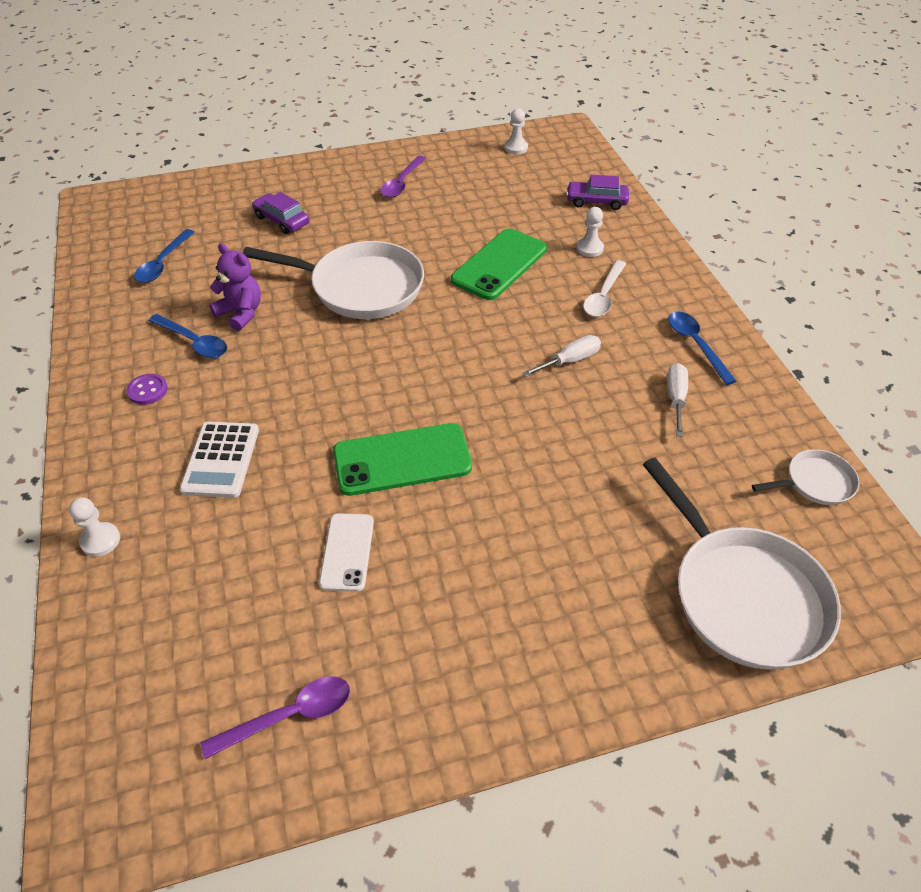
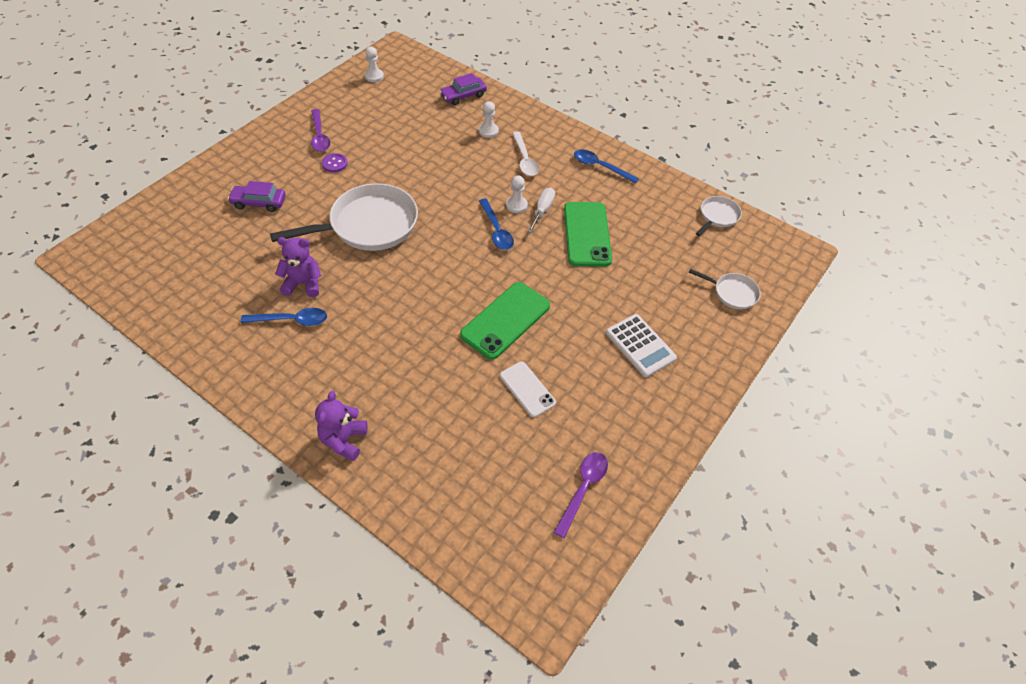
camera: 40 degrees left, 5 degrees up
(100, 540) = (373, 475): white pawn -> white pawn (516, 205)
(113, 487) = (344, 440): none -> purple teddy bear
(147, 390) = (295, 369): purple button -> purple button (335, 164)
(163, 263) = (201, 277): blue spoon -> blue spoon (496, 230)
(221, 460) = (396, 383): white calculator -> white calculator (640, 345)
(499, 264) = (443, 167): green phone -> green phone (587, 234)
(675, 398) = (617, 204): white screwdriver -> none
(742, 595) = (732, 293): white pan -> white pan, size x0.49

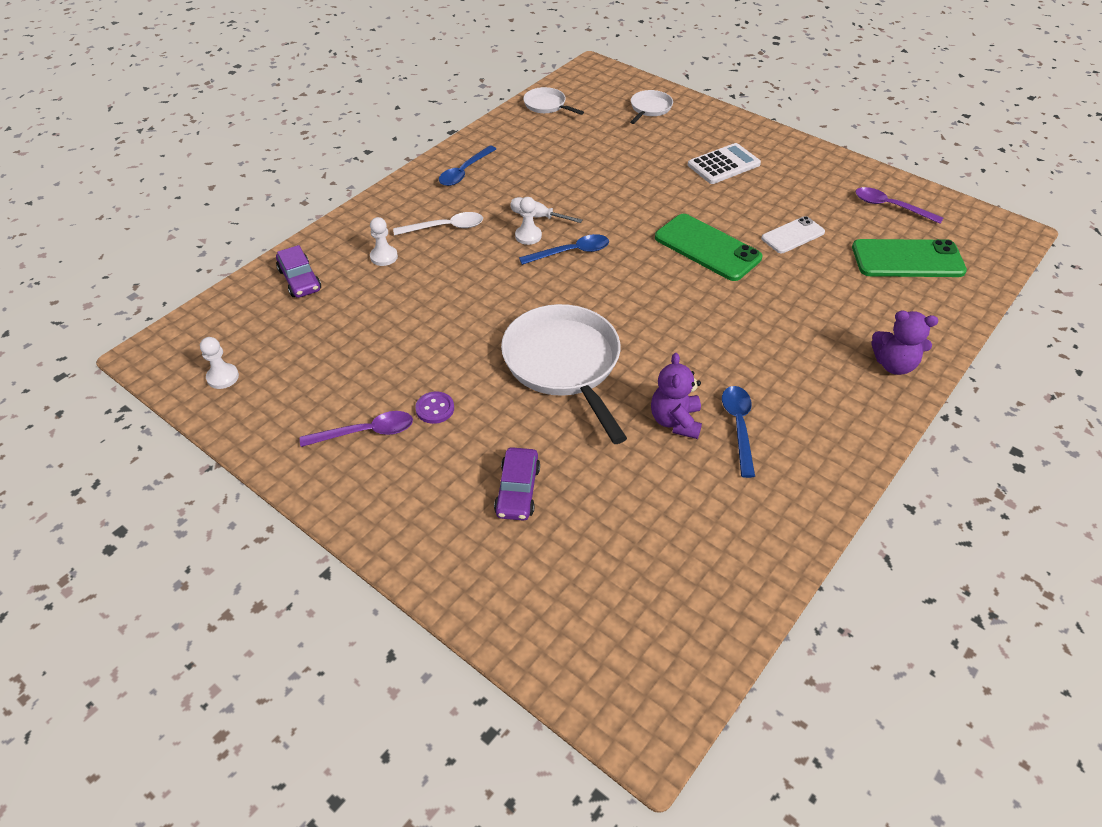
camera: 85 degrees left, 5 degrees down
(587, 234) = (575, 187): green phone -> green phone (907, 259)

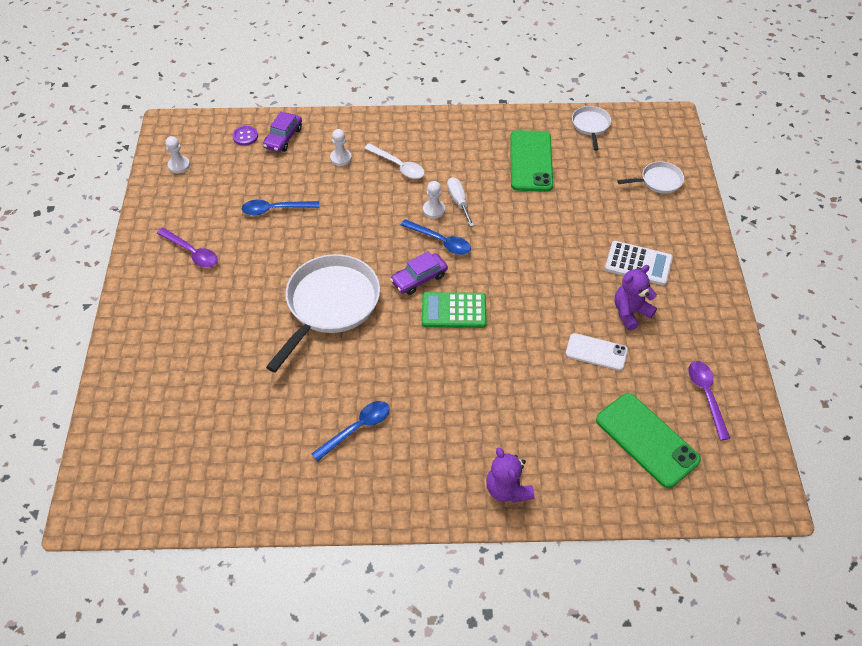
camera: 50 degrees right, 5 degrees up
(435, 409) = (236, 269): purple button -> purple button (245, 136)
(464, 172) = (464, 136): blue spoon -> blue spoon (275, 209)
(517, 490) = (207, 348): purple car -> purple car (419, 278)
(662, 288) = (454, 311): none -> green calculator
(675, 421) = (331, 391): purple teddy bear -> purple teddy bear (630, 312)
(707, 248) = (525, 310): green phone -> green phone (531, 161)

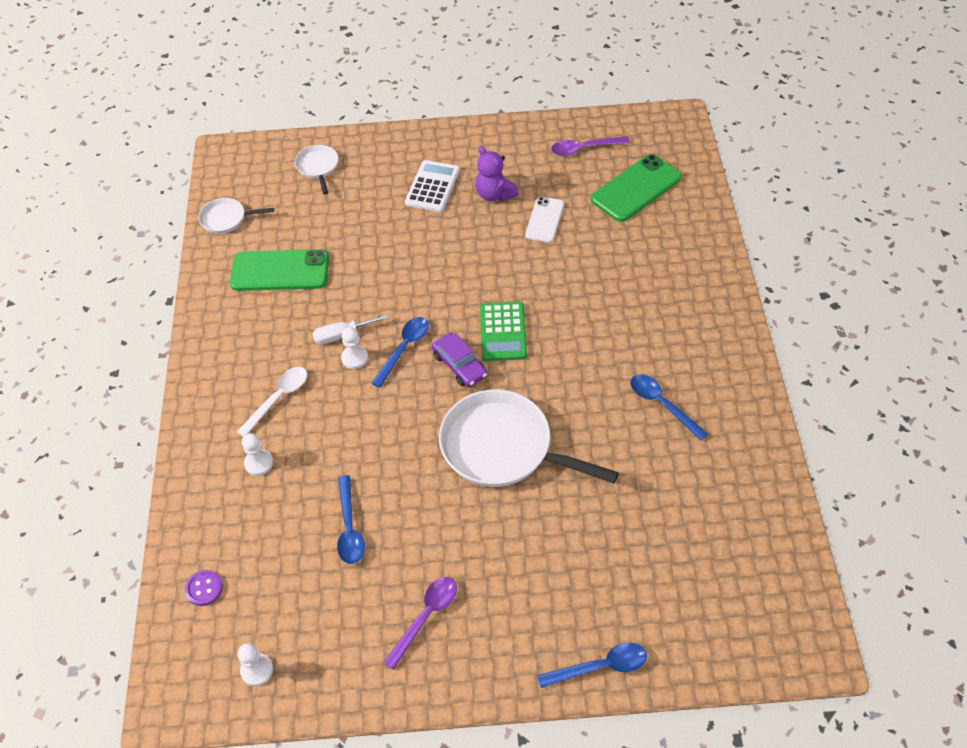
camera: 90 degrees left, 0 degrees up
(122, 356) = (600, 666): none -> blue spoon
(283, 138) = (212, 538): purple car -> none
(507, 489) = (705, 283): purple teddy bear -> none

